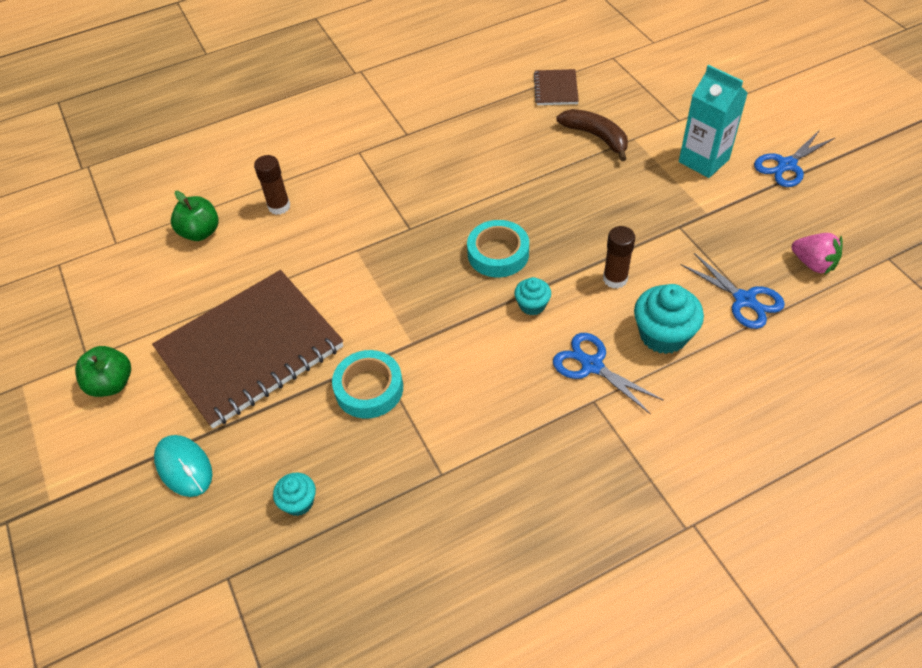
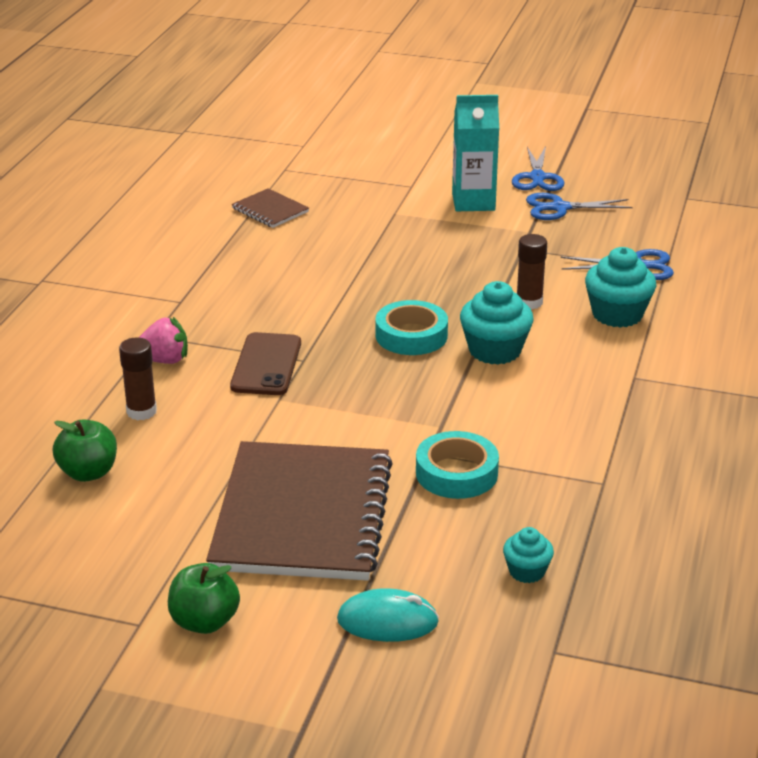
camera: 50 degrees left, 20 degrees down
(385, 217) = (266, 365): none -> brown phone
(532, 305) = (495, 350): turquoise cupcake -> turquoise cupcake, size x1.77
(591, 365) = (599, 359): blue scissors -> blue scissors (559, 208)
(596, 137) = (362, 225): brown banana -> none
(813, 264) = (647, 224): pink strawberry -> pink strawberry (164, 360)

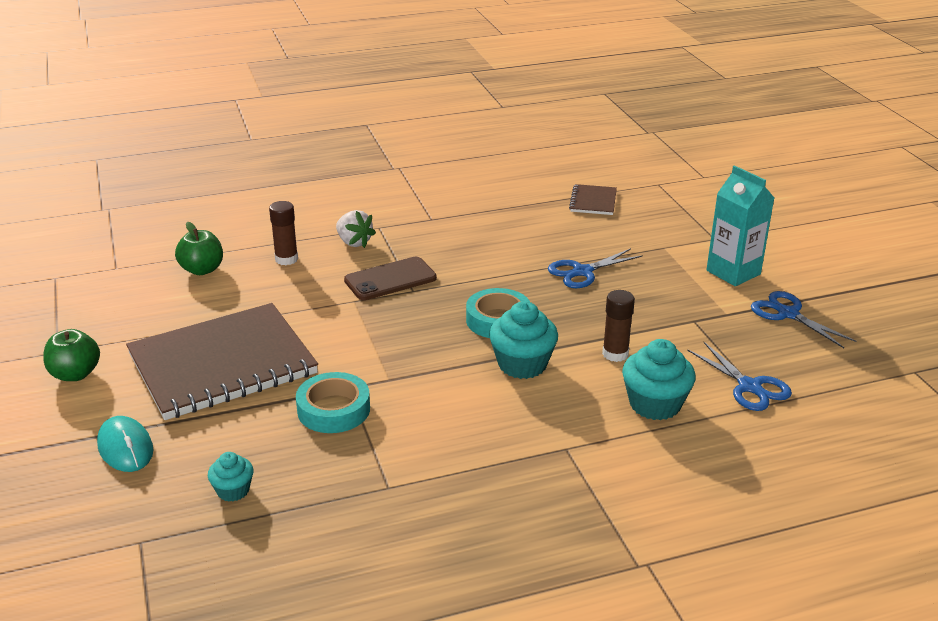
camera: 55 degrees right, 0 degrees up
(164, 360) = (354, 242): pink strawberry -> white strawberry
(537, 178) = (821, 286): blue scissors -> blue scissors (582, 272)

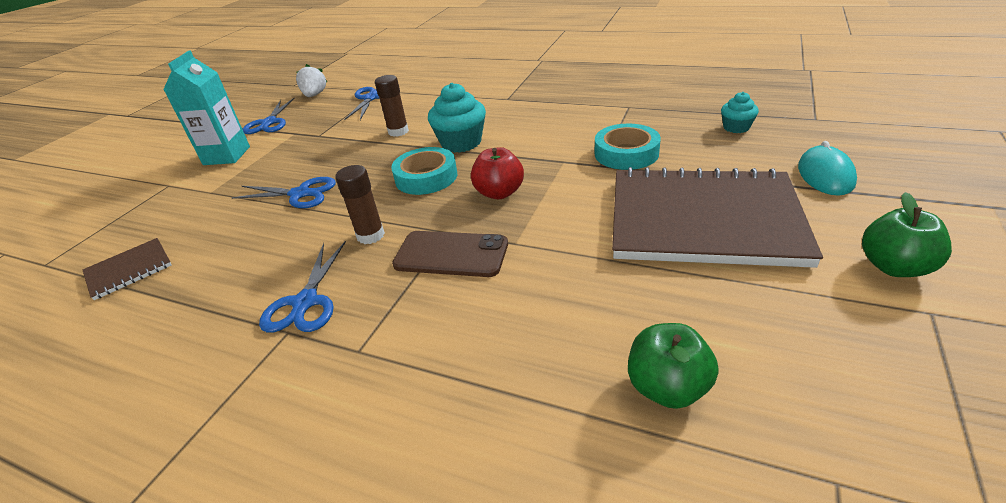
camera: 135 degrees left, 5 degrees up
(286, 259) = (530, 347): brown glue stick -> brown glue stick (370, 235)
(354, 242) = (419, 335): white strawberry -> white strawberry (314, 95)
(412, 330) = (499, 193): none -> red apple
(444, 230) = (305, 302): none -> blue scissors
(655, 404) = (429, 103): turquoise cupcake -> none

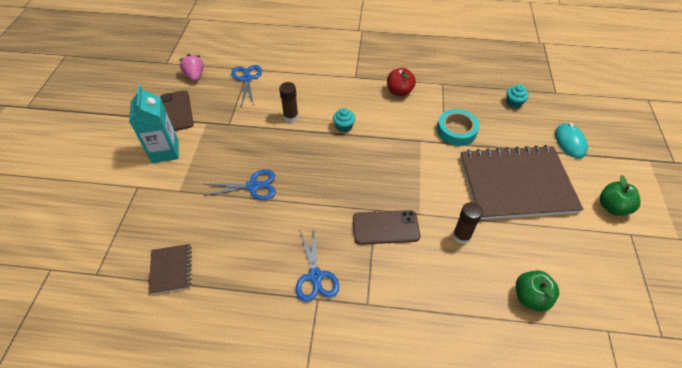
camera: 20 degrees left, 15 degrees up
(129, 270) = (171, 269): brown notebook -> brown notebook turned 45 degrees counterclockwise
(269, 123) = (176, 111): blue scissors -> brown phone
(314, 95) = (195, 76): white strawberry -> pink strawberry
(370, 235) = (326, 218): brown glue stick -> brown glue stick (461, 236)
(426, 177) = (336, 162): turquoise tape -> none
(461, 143) = (344, 126): turquoise cupcake -> turquoise cupcake, size x0.57
(499, 193) = (391, 173): red apple -> red apple (399, 91)

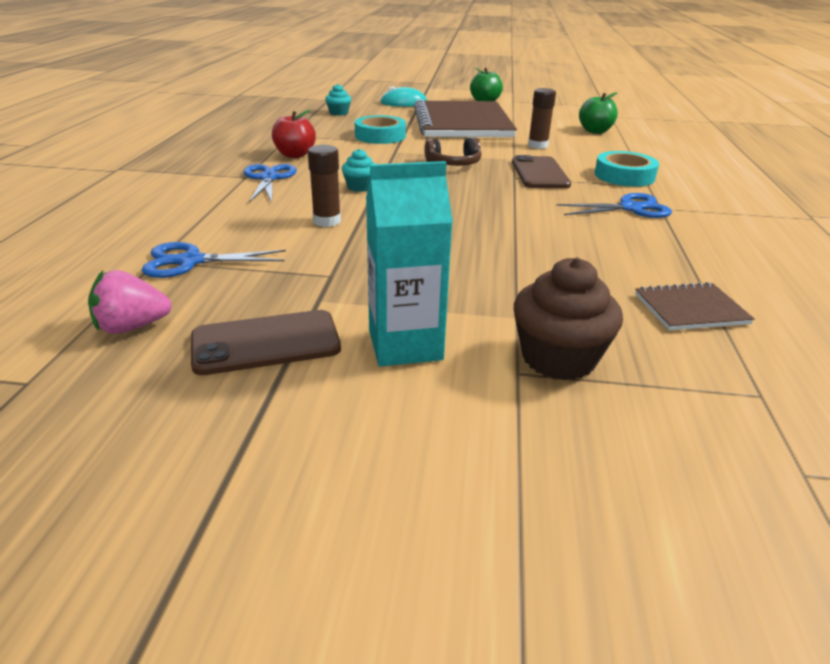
camera: 90 degrees left, 20 degrees down
(143, 202) = (558, 358): none -> brown cupcake
(253, 186) = (490, 248): blue scissors -> blue scissors (268, 178)
(389, 290) = (624, 176): none -> turquoise tape
(398, 174) = (454, 164): none -> brown headphones

